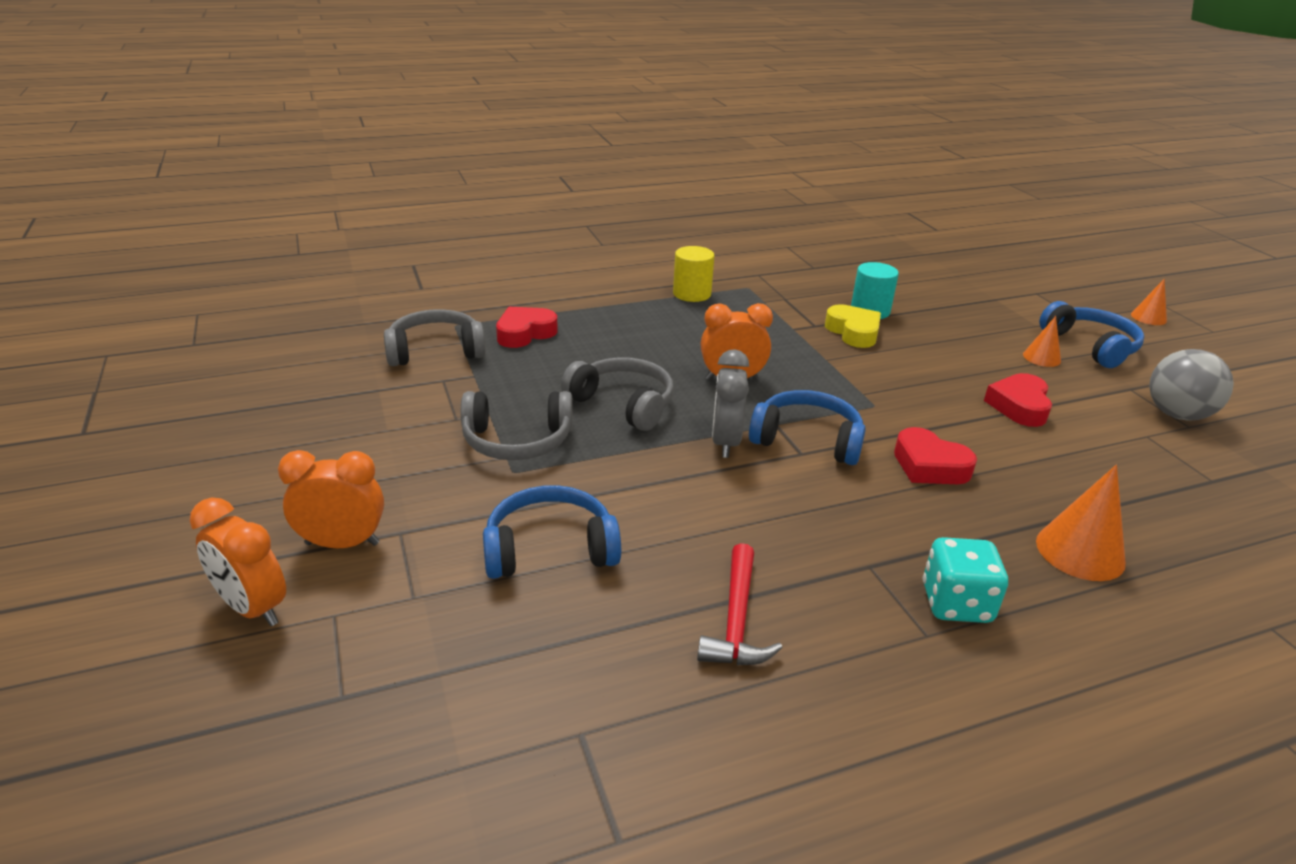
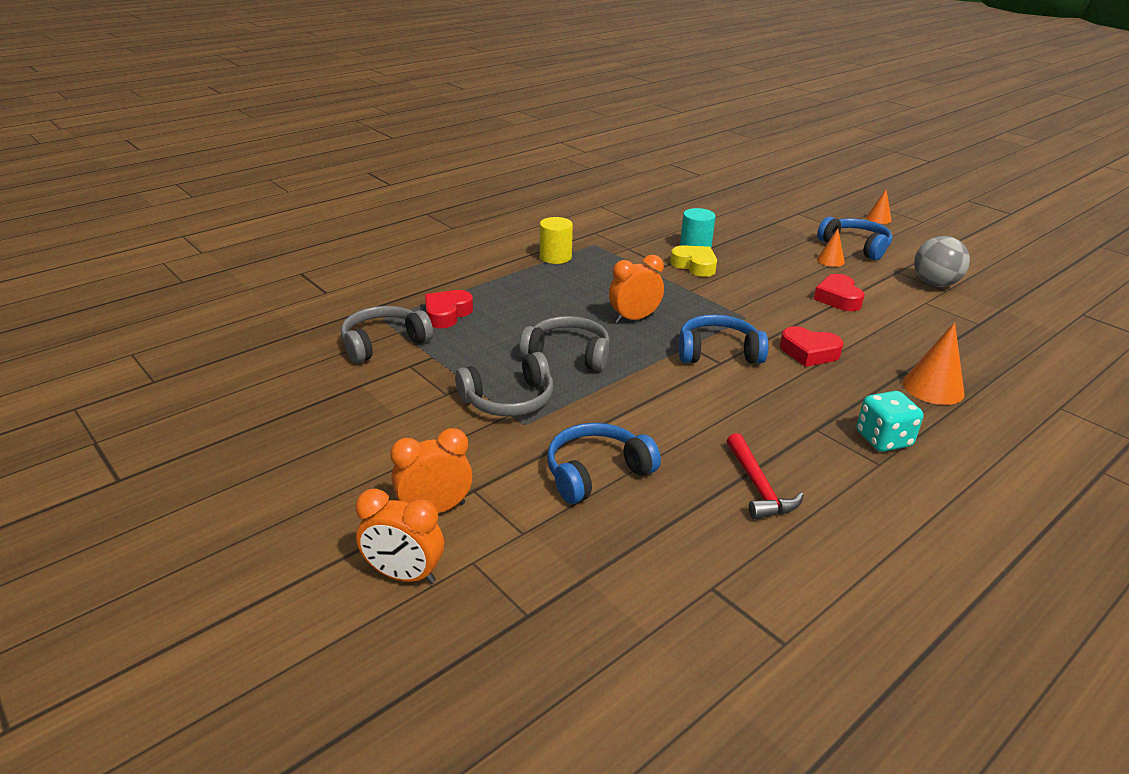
camera: 20 degrees left, 0 degrees up
(725, 442) = (663, 366): grey clock -> none

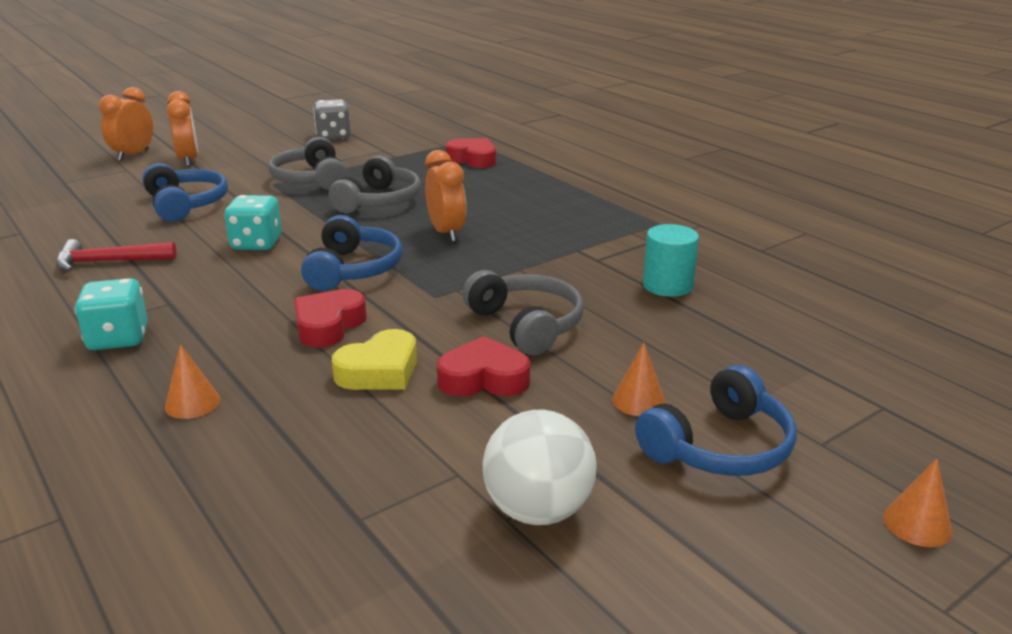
camera: 95 degrees right, 5 degrees down
(347, 405) = (333, 136): none -> grey dice
(384, 343) = (424, 142): grey headphones -> grey headphones (526, 325)
(555, 257) = (612, 202): yellow cylinder -> none
(685, 406) = (256, 244): none -> turquoise dice
(695, 265) = (599, 279): yellow heart -> yellow heart (379, 371)
(933, 388) = (192, 403): orange cone -> orange cone, size x0.60
(934, 284) = (538, 510): grey ball -> white ball

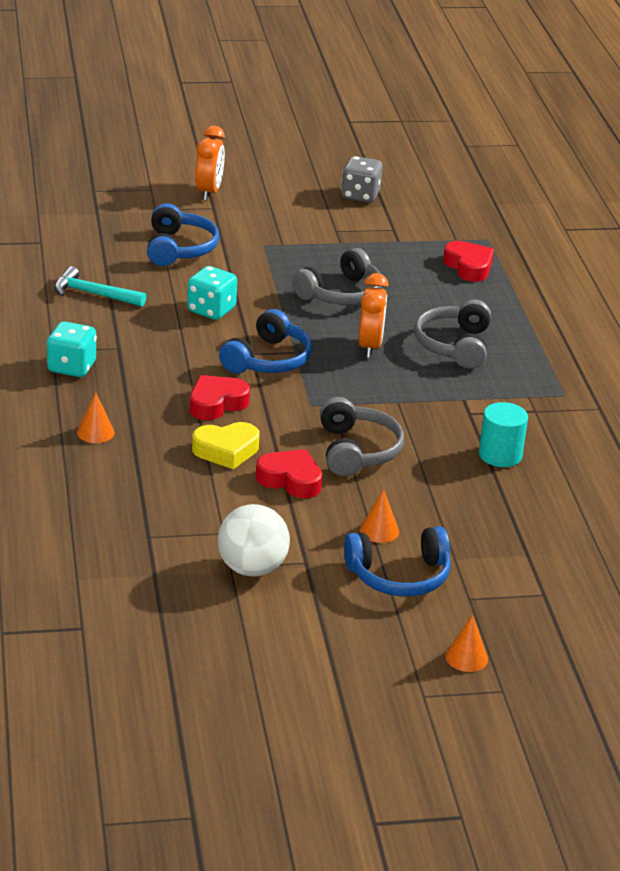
camera: 25 degrees right, 5 degrees up
(108, 262) = (93, 294): red hammer -> turquoise hammer
(133, 155) = (165, 171): orange clock -> none
(311, 179) = (301, 249): grey headphones -> grey headphones (454, 345)

